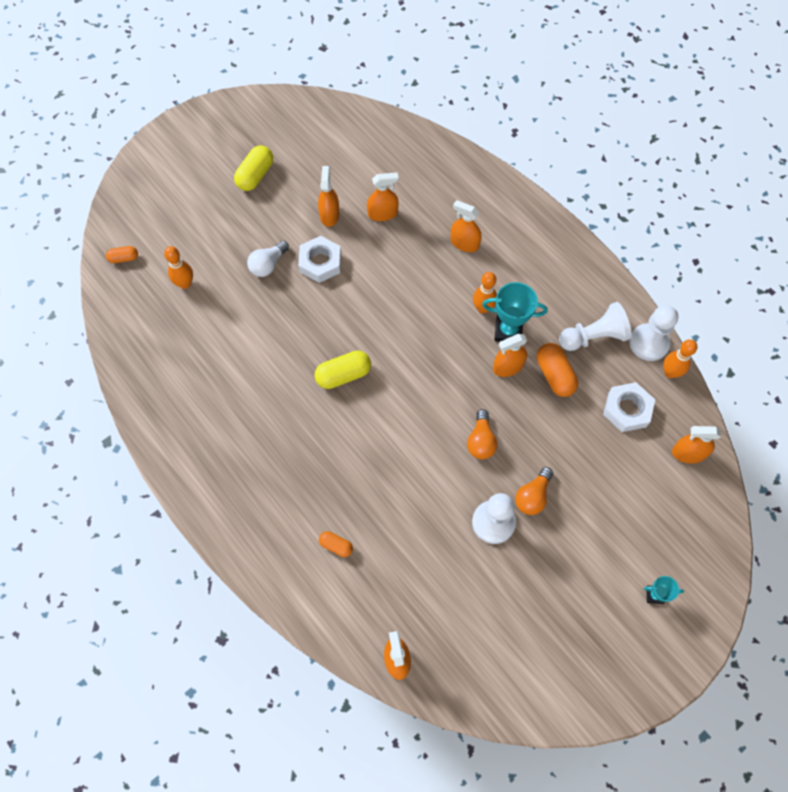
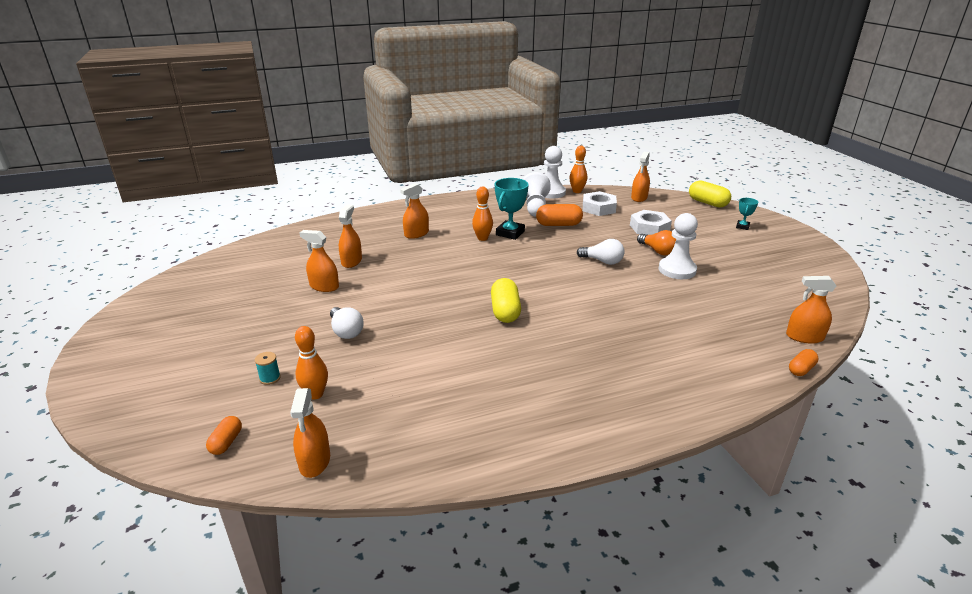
camera: 70 degrees left, 35 degrees down
(193, 246) = (270, 378): none -> turquoise spool
(255, 176) = (228, 319): yellow capsule -> yellow capsule (707, 203)
(320, 262) = (372, 301): white nut -> white nut (649, 228)
(336, 546) = (687, 349): orange capsule -> orange capsule (801, 369)
(481, 441) = (602, 261): orange light bulb -> white light bulb
(508, 367) = (541, 239): orange spray bottle -> orange spray bottle (315, 461)

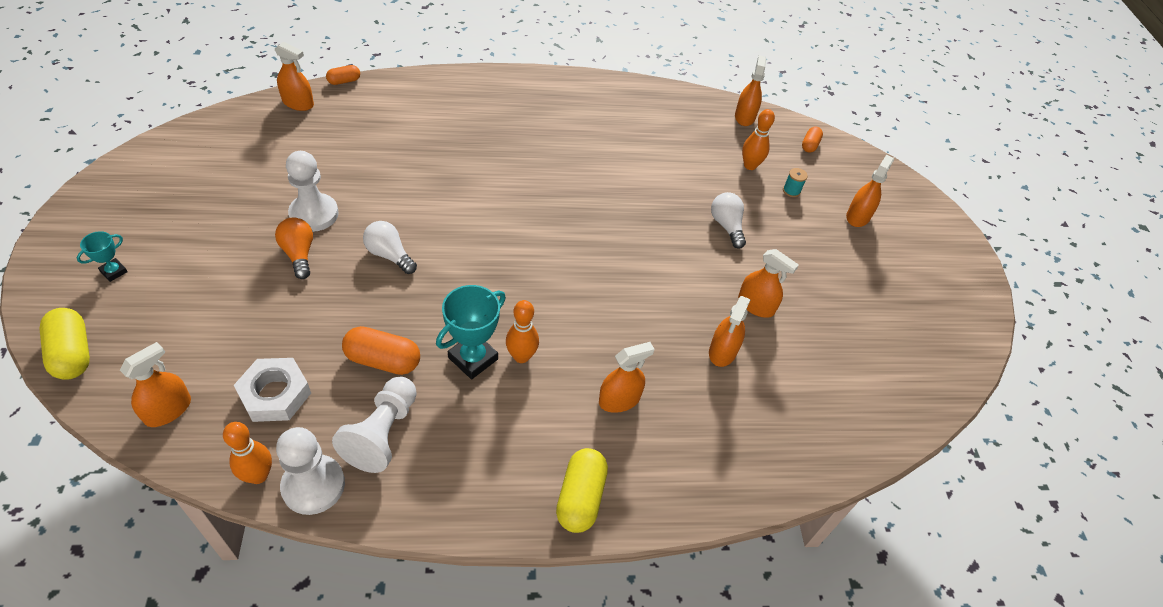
camera: 170 degrees left, 20 degrees up
(199, 370) = (858, 216): none -> orange spray bottle
(505, 311) = (556, 208): yellow capsule -> yellow capsule (580, 498)
(649, 228) = (253, 309): white nut -> none

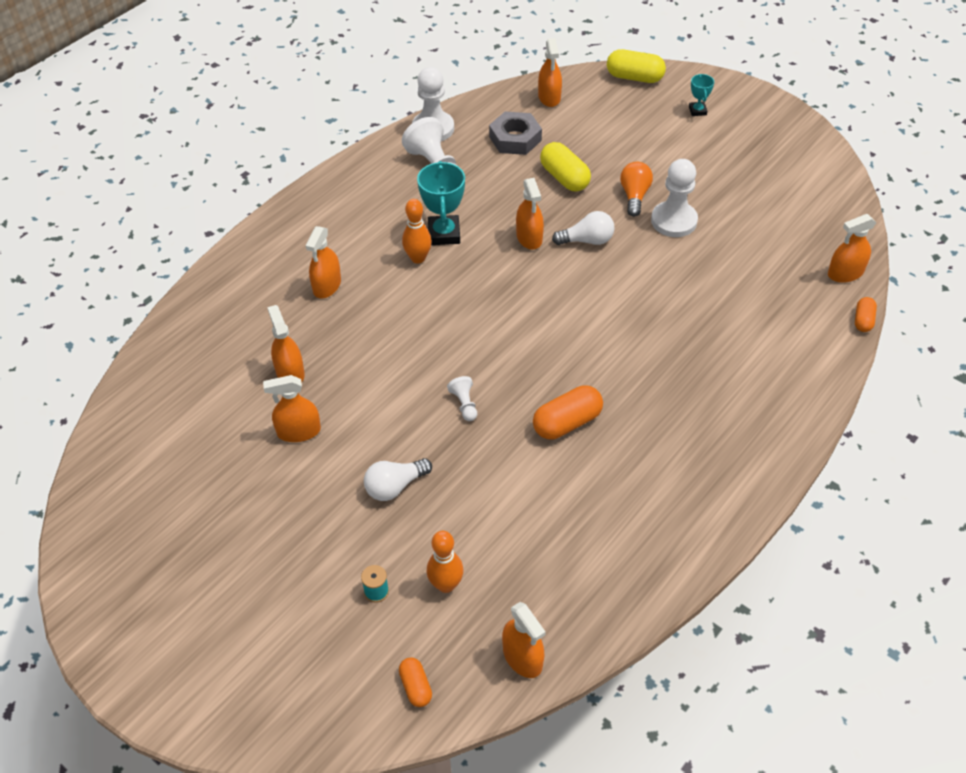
camera: 140 degrees right, 0 degrees up
(258, 475) = (464, 112): orange bowling pin -> none
(275, 394) = (515, 139): white nut -> grey nut
(299, 254) = (634, 196): orange light bulb -> orange light bulb turned 105 degrees counterclockwise
(383, 360) = (490, 192): orange capsule -> orange capsule (567, 423)
(580, 498) = (291, 224): yellow capsule -> yellow capsule (564, 178)
(629, 231) = (464, 404): none -> white pawn
(726, 226) = (395, 486): white light bulb -> white light bulb turned 120 degrees clockwise
(858, 216) = (284, 623): orange spray bottle -> orange spray bottle (529, 237)

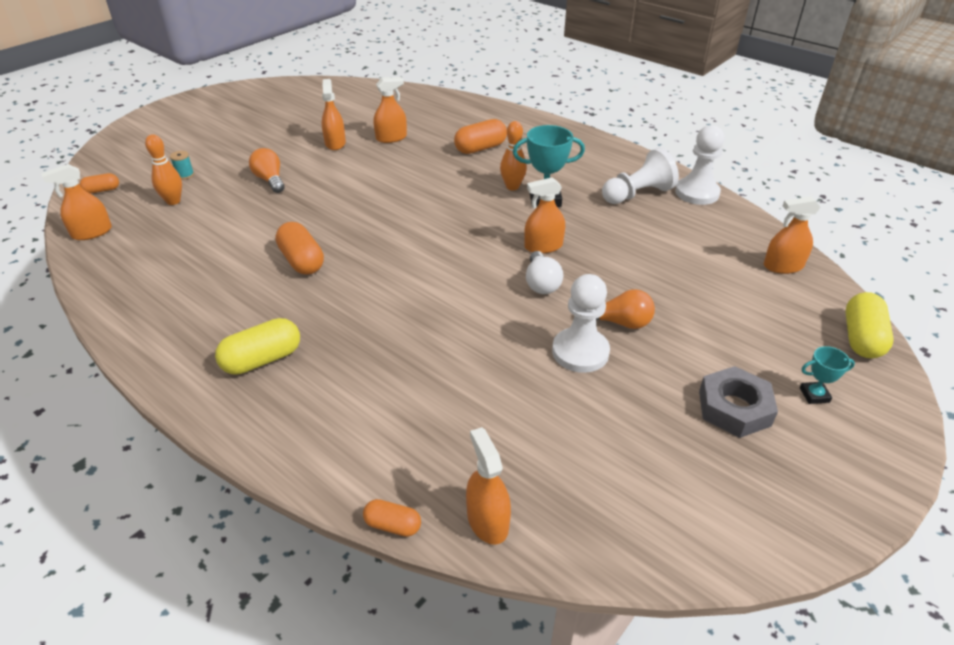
camera: 90 degrees right, 10 degrees down
(327, 285) = (480, 148): orange spray bottle -> orange capsule
(395, 486) = (270, 180): white light bulb -> orange light bulb
(464, 404) = (339, 209): white pawn -> none
(515, 139) = (698, 241): grey nut -> grey nut (734, 408)
(564, 178) = (640, 272): yellow capsule -> yellow capsule (262, 359)

